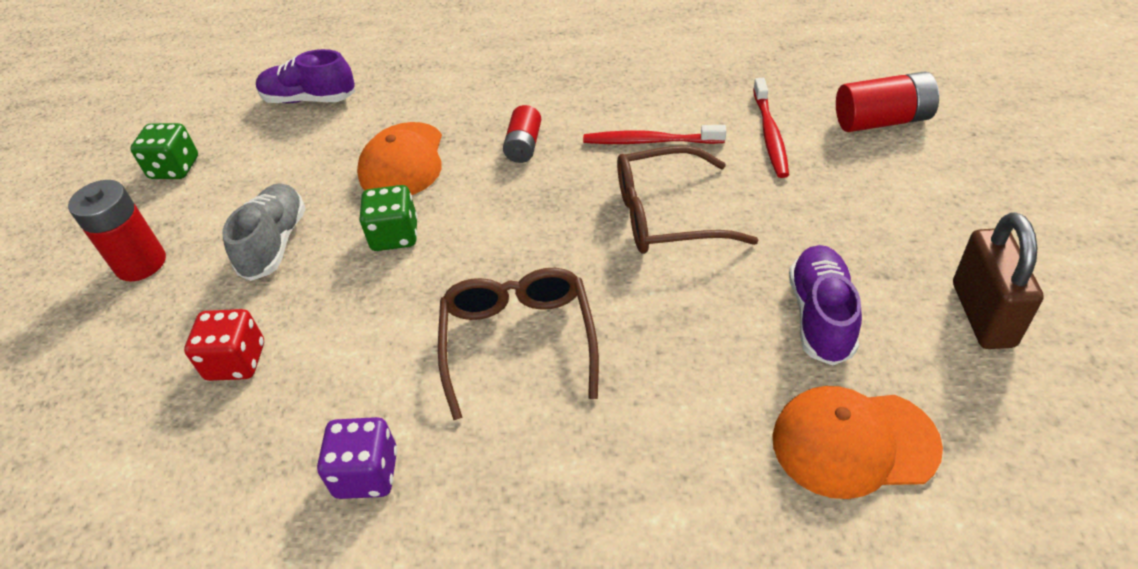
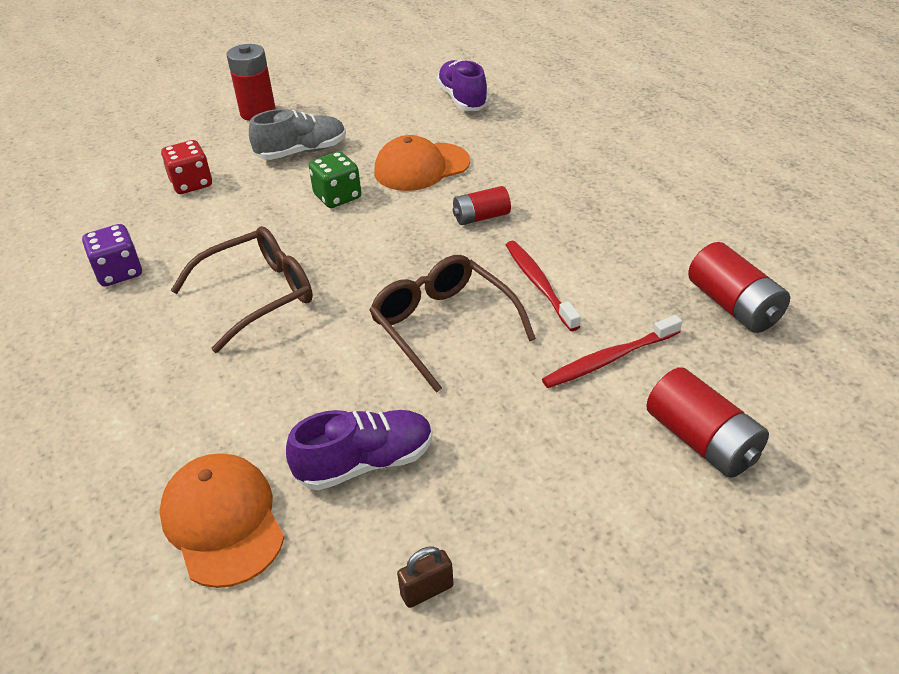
camera: 60 degrees right, 5 degrees down
(175, 168) = (351, 83): green dice -> none
(747, 55) = (733, 306): none -> red battery
(982, 314) = (427, 590): brown padlock -> brown padlock, size x0.50

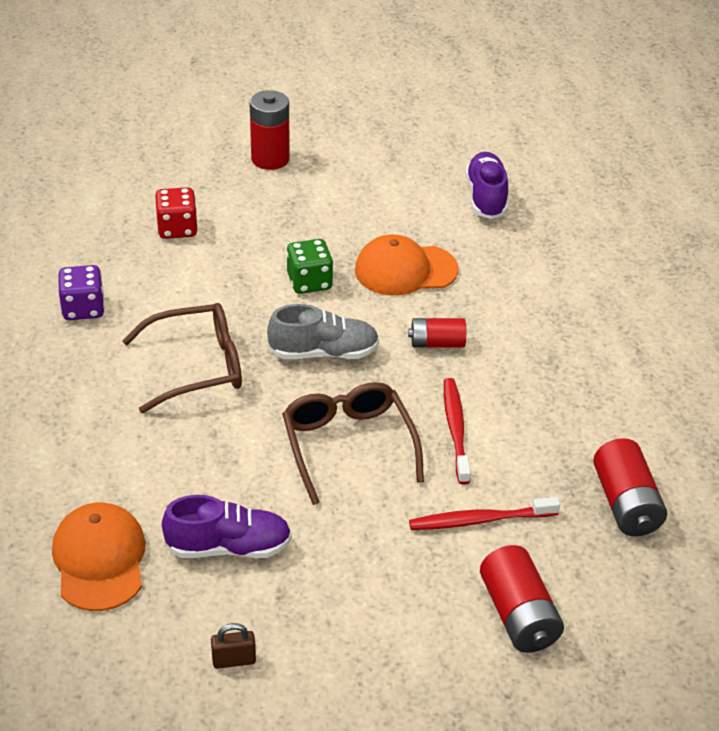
camera: 15 degrees right, 0 degrees up
(302, 152) = (295, 219): grey shoe -> grey shoe (324, 353)

